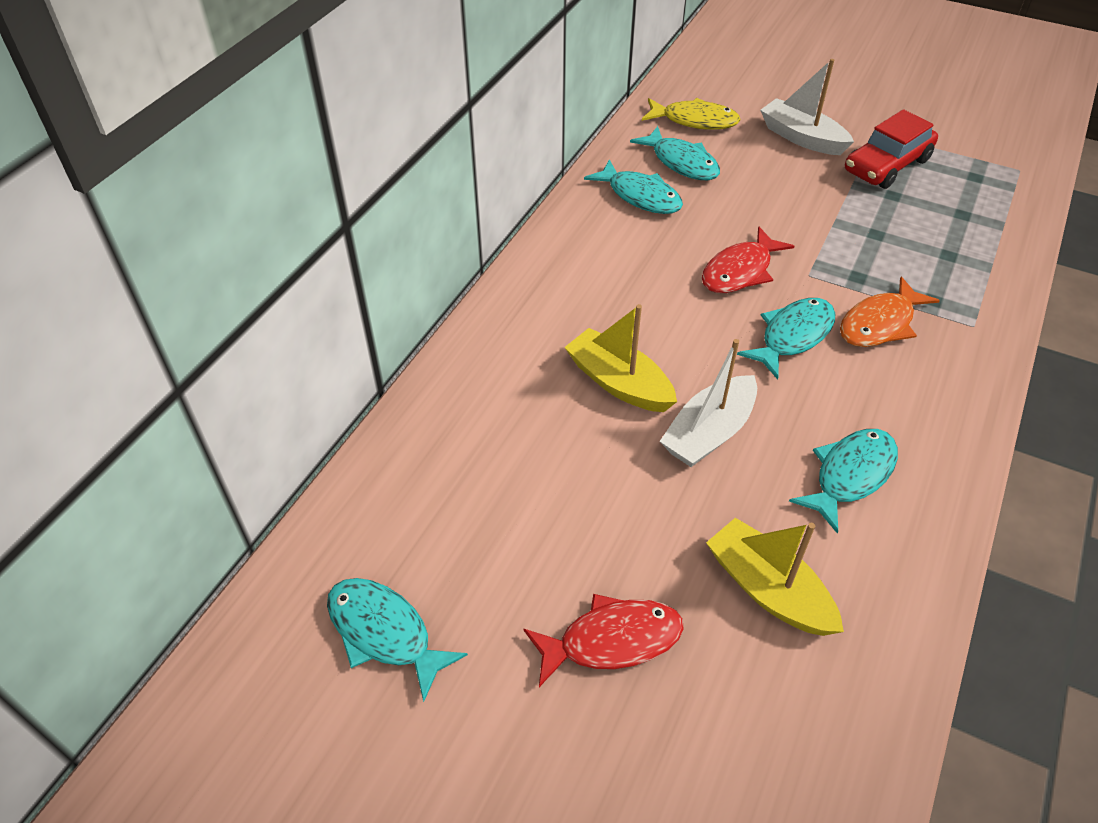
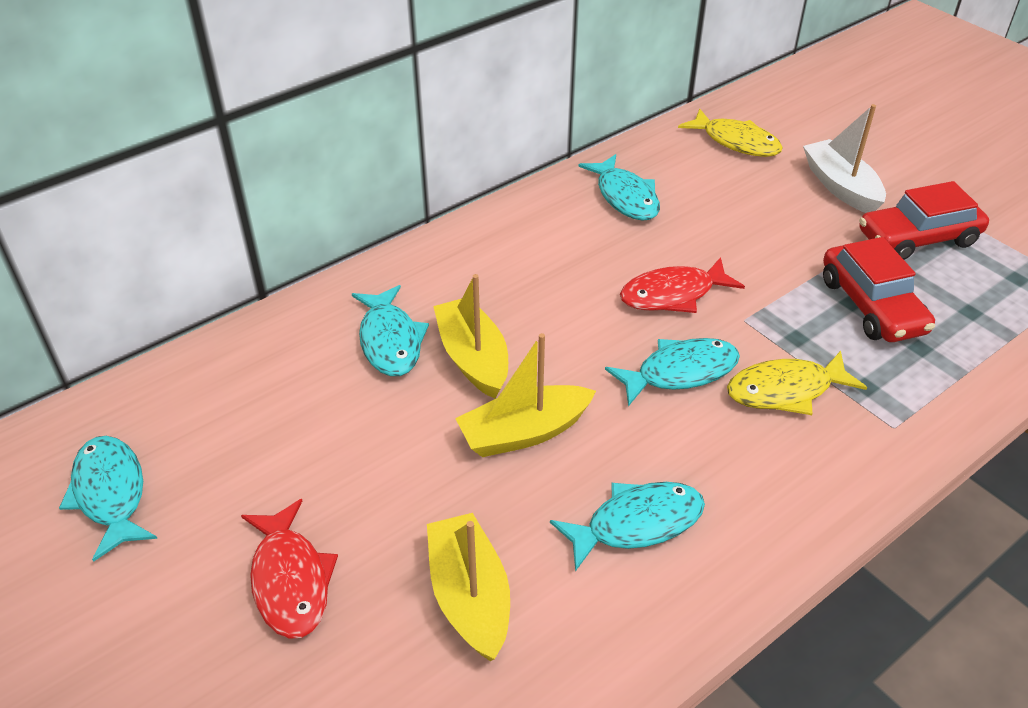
camera: 25 degrees right, 5 degrees down
(612, 640) = (290, 580): red fish -> red fish turned 60 degrees clockwise
(681, 162) = (691, 177): turquoise fish -> turquoise fish (390, 341)
(709, 433) = (524, 432): white boat -> yellow boat
(880, 324) = (785, 390): orange fish -> yellow fish
(892, 232) = (872, 306): none -> red car

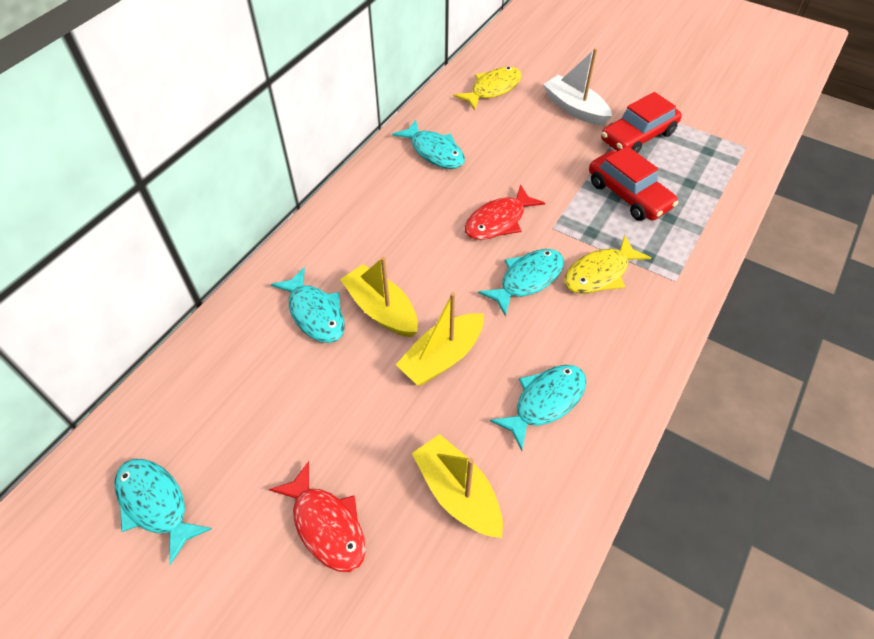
camera: 20 degrees left, 10 degrees up
(736, 142) = (492, 89): yellow fish -> yellow fish turned 60 degrees counterclockwise

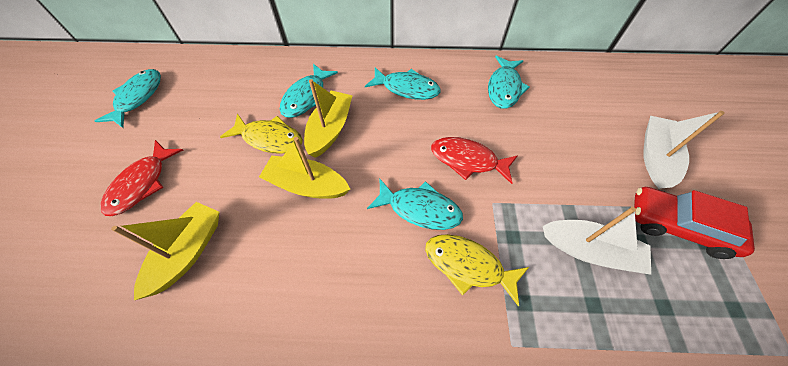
camera: 60 degrees right, 5 degrees up
(492, 89) = (610, 90): yellow fish -> yellow fish (269, 138)
(545, 402) = (298, 279): turquoise fish -> turquoise fish (407, 88)
(628, 195) = (589, 250): red car -> white boat

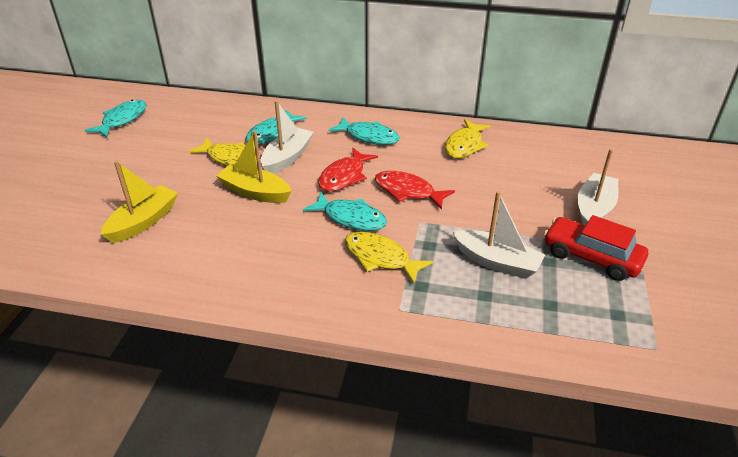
camera: 10 degrees right, 20 degrees down
(142, 184) = (114, 176): red fish -> red fish (344, 177)
(330, 129) = (287, 158): yellow boat -> white boat
(504, 88) = (465, 145): turquoise fish -> yellow fish

